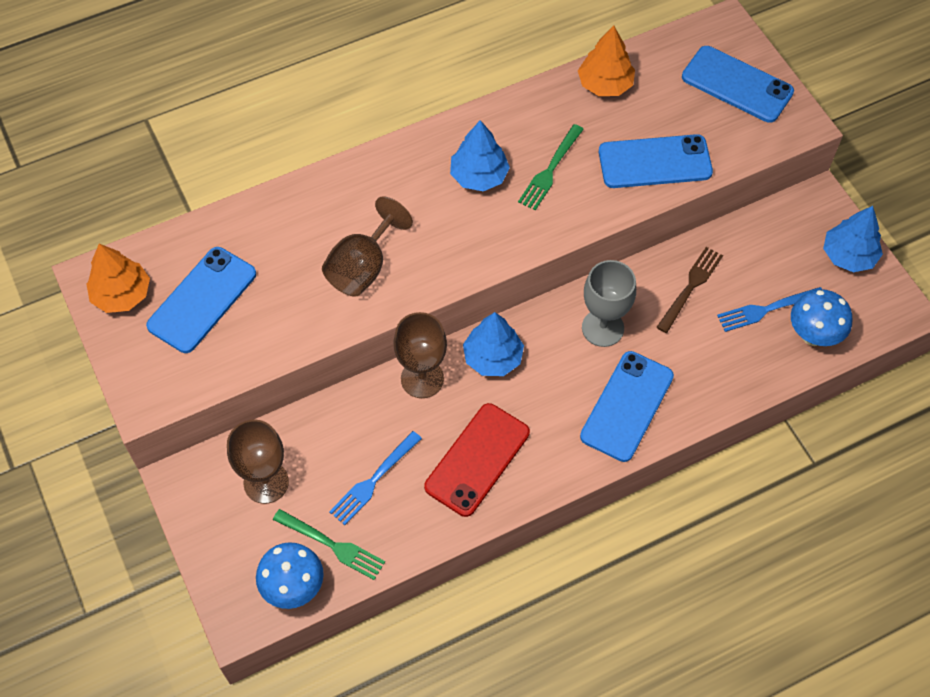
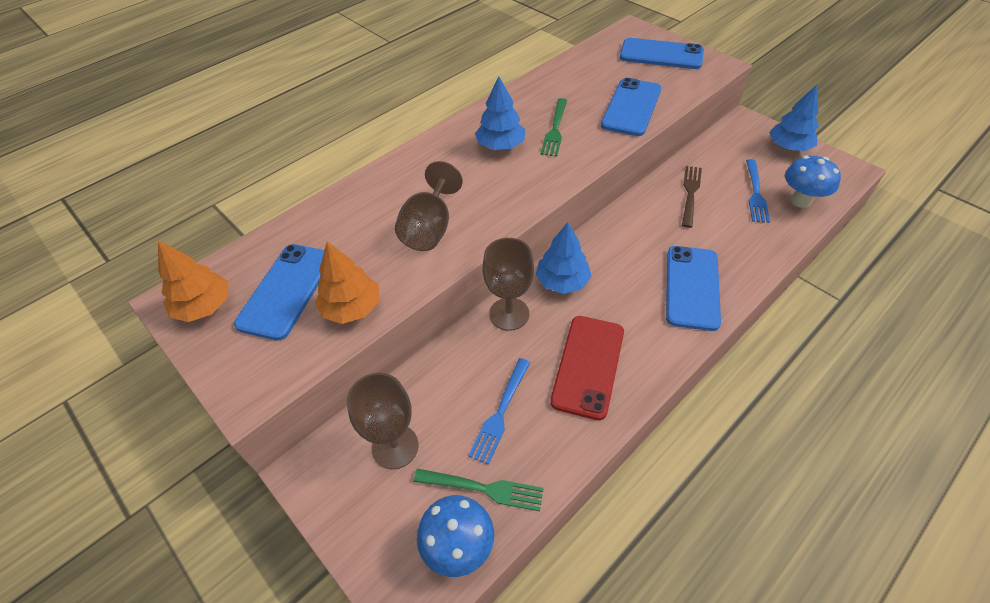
camera: 15 degrees left, 10 degrees down
(602, 328) = (640, 237): grey goblet -> none
(605, 84) = (568, 74): orange tree -> orange tree (352, 308)
(655, 162) = (631, 107): blue phone -> blue phone turned 45 degrees counterclockwise
(767, 309) = (755, 193): blue fork -> blue fork turned 45 degrees counterclockwise

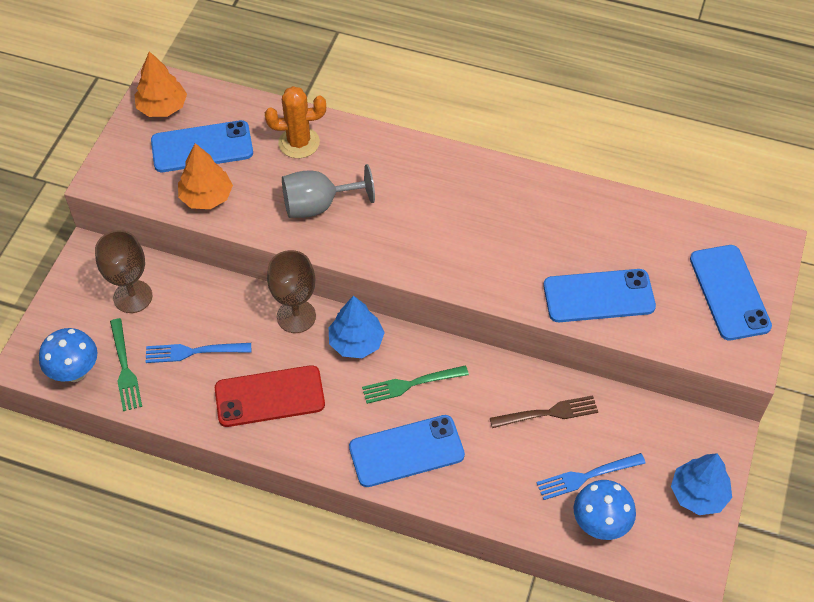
camera: 60 degrees right, 5 degrees up
(347, 218) = (299, 143): none -> orange cactus
(429, 228) = (318, 205): brown goblet -> grey goblet
(500, 145) = (462, 208): blue tree -> none
(555, 129) = (516, 242): green fork -> green fork (411, 384)

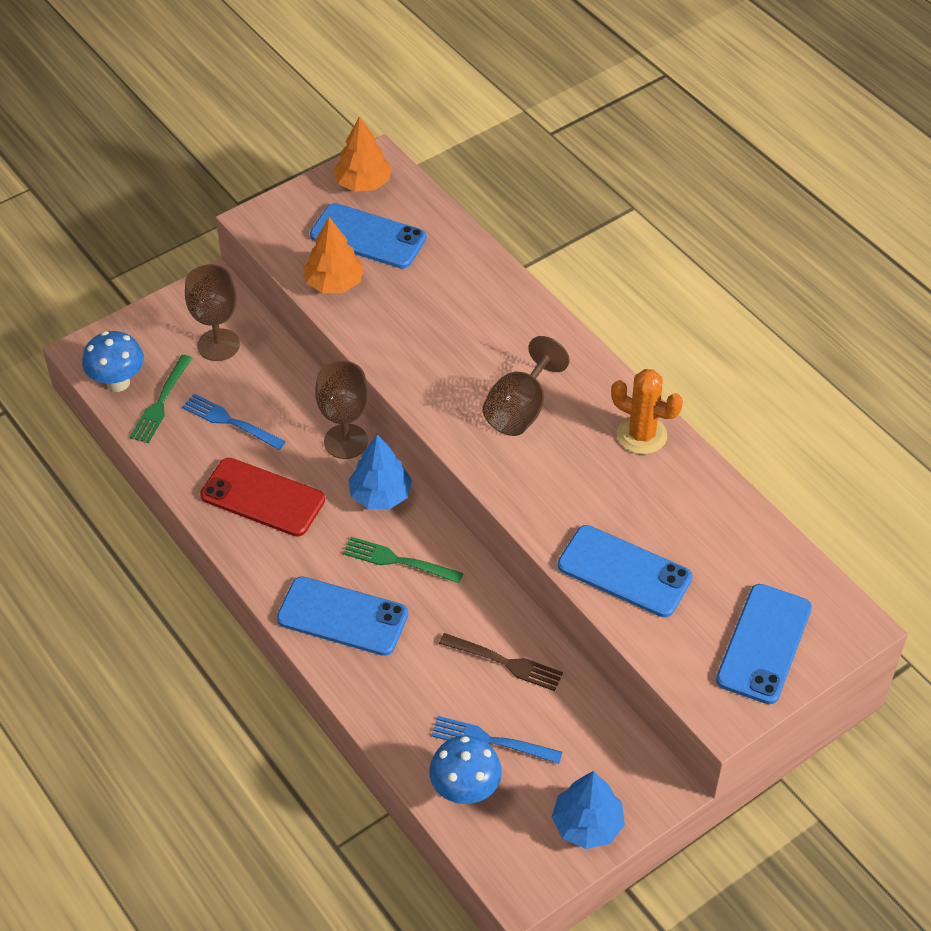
camera: 35 degrees right, 5 degrees down
(299, 143) = (460, 278): orange cactus -> orange cactus (641, 435)
(318, 205) = (428, 343): grey goblet -> none
(427, 218) = (520, 409): none -> brown goblet

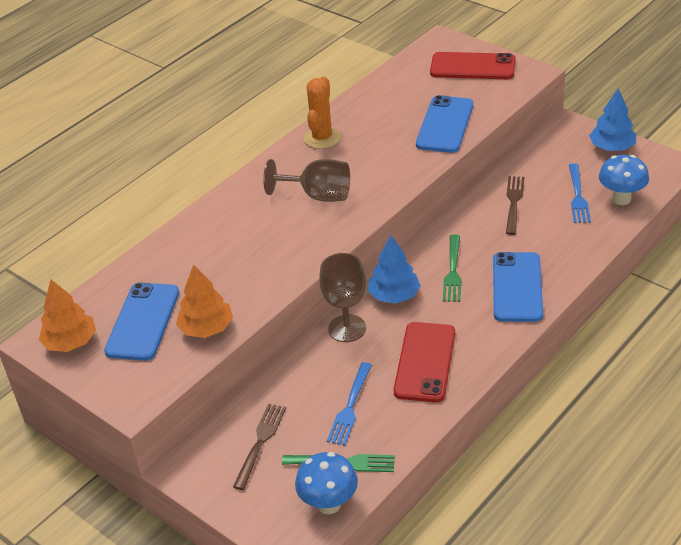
camera: 100 degrees left, 10 degrees down
(218, 345) = (260, 443): brown goblet -> brown fork
(764, 644) = (472, 67): blue phone -> red phone

